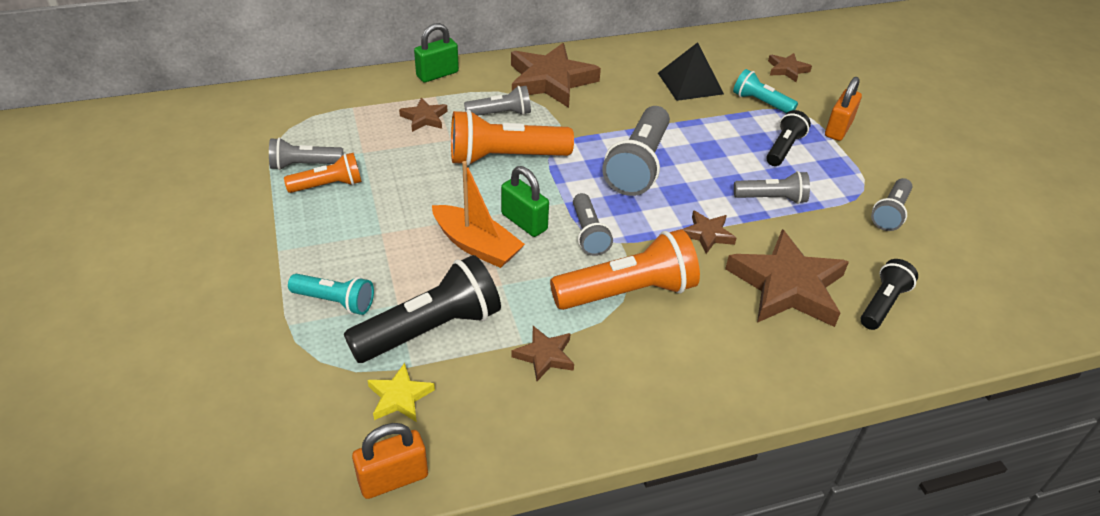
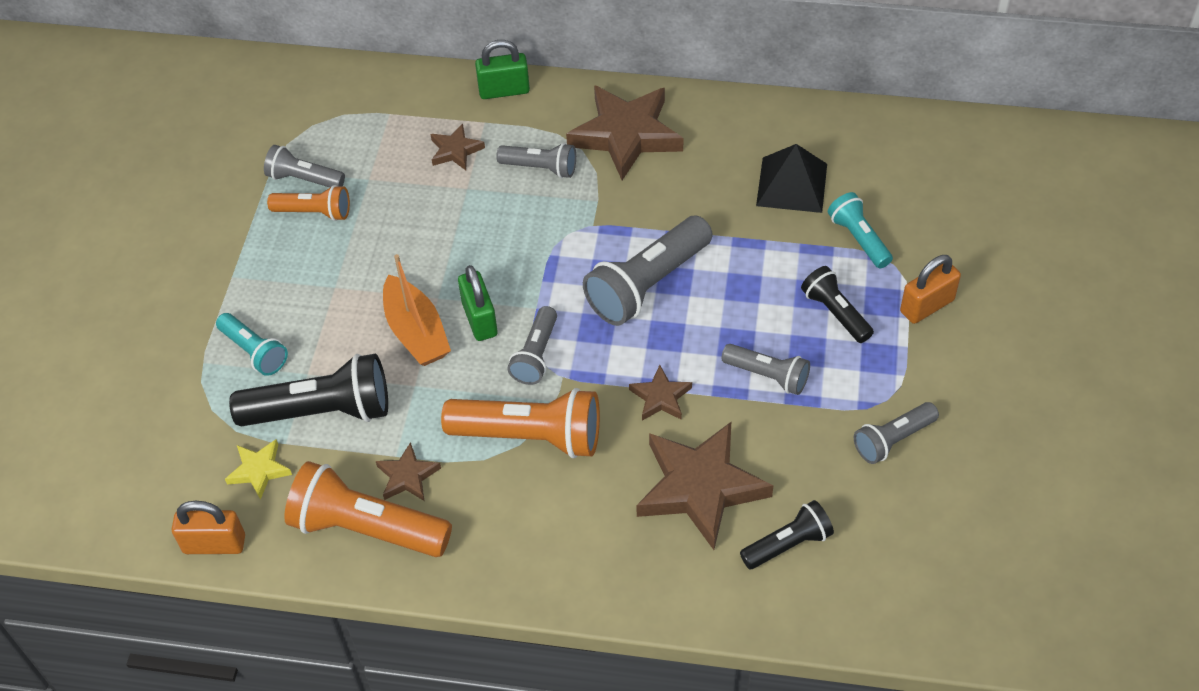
camera: 30 degrees right, 10 degrees up
(505, 157) = (509, 230): orange flashlight -> orange flashlight (367, 528)
(783, 148) = (835, 313): black flashlight -> black flashlight turned 90 degrees counterclockwise
(787, 70) = (933, 197): brown star -> none

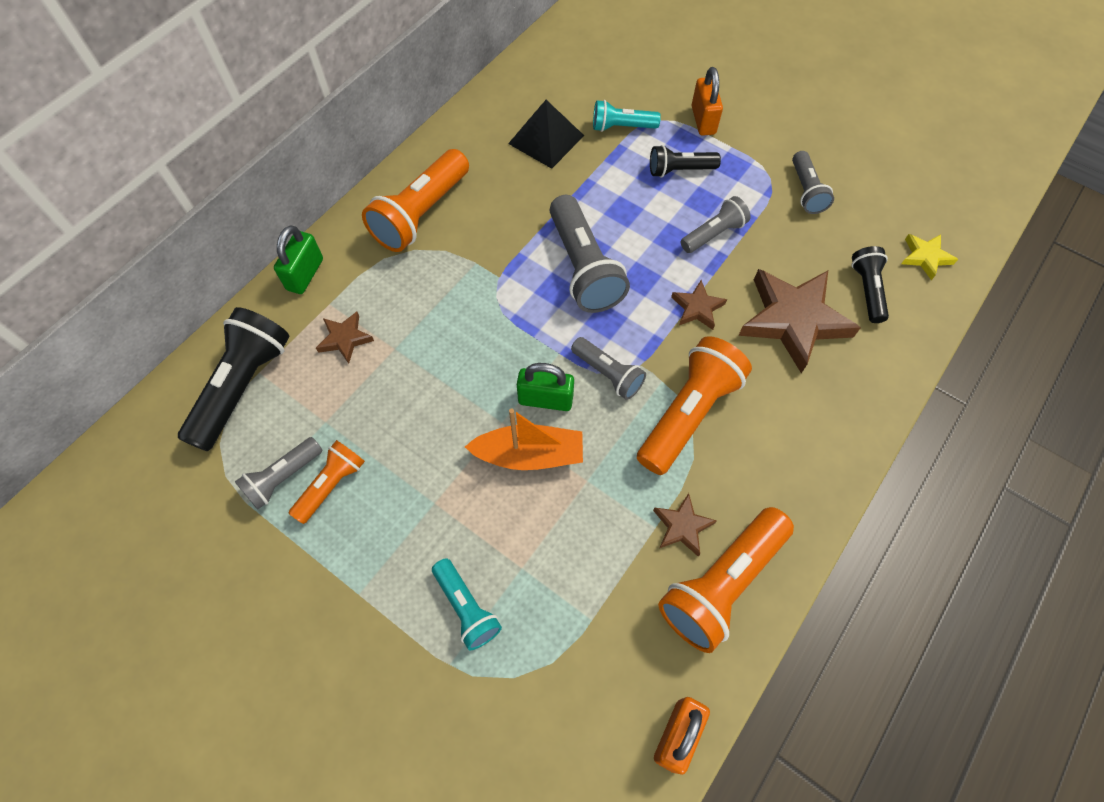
camera: 65 degrees left, 10 degrees up
(254, 351) = (466, 607): turquoise flashlight -> turquoise flashlight turned 75 degrees clockwise
(259, 470) = (611, 657): yellow star -> yellow star (925, 257)
(321, 411) = (572, 572): black flashlight -> black flashlight (243, 386)
(540, 168) = (412, 286): grey flashlight -> none
(626, 135) = (421, 214): brown star -> orange flashlight

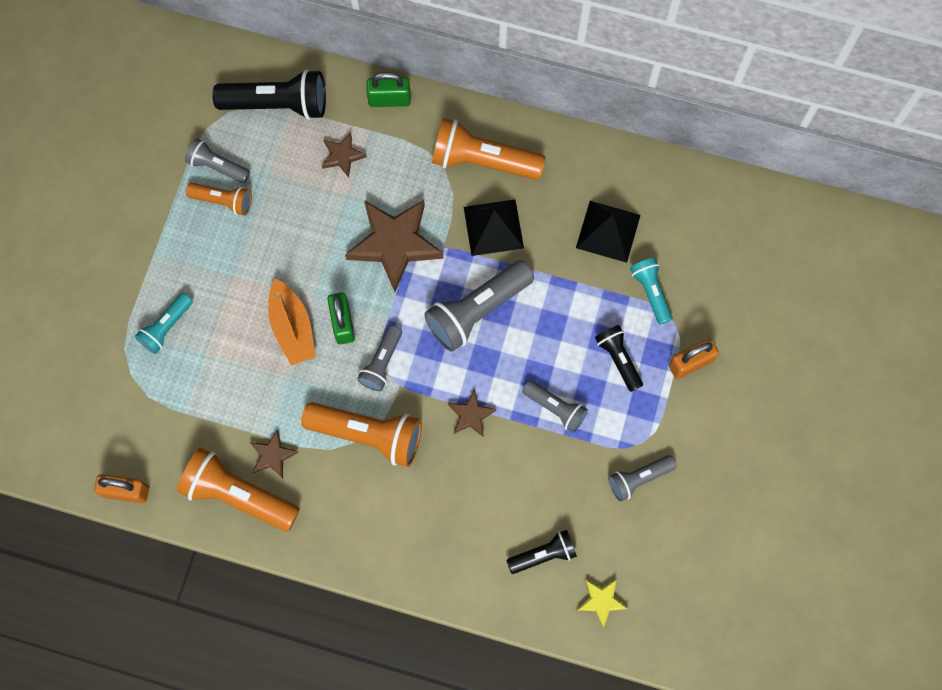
camera: 70 degrees right, 10 degrees up
(498, 227) = (493, 227): none -> black pyramid
(793, 320) = (488, 498): brown star -> brown star (395, 244)

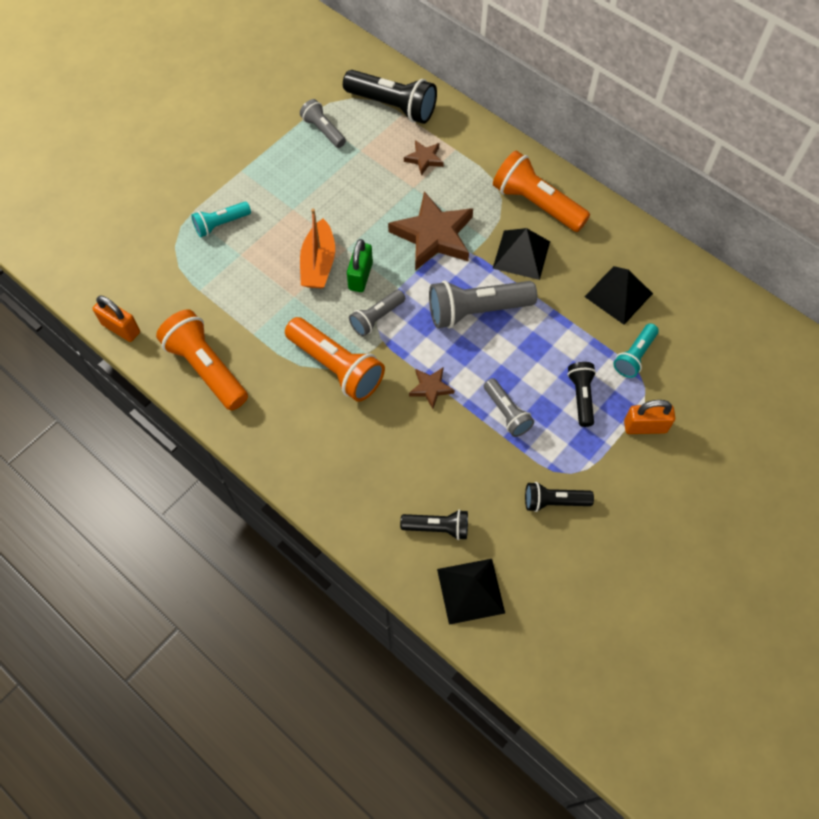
camera: 25 degrees right, 10 degrees down
(223, 201) = (314, 155): orange flashlight -> none
(273, 455) = (250, 350): brown star -> none
(389, 99) = (482, 134): green padlock -> none
(601, 601) = (471, 591): yellow star -> black pyramid
(639, 479) = (554, 501): grey flashlight -> black flashlight
(651, 292) = (634, 356): turquoise flashlight -> turquoise flashlight turned 150 degrees counterclockwise

